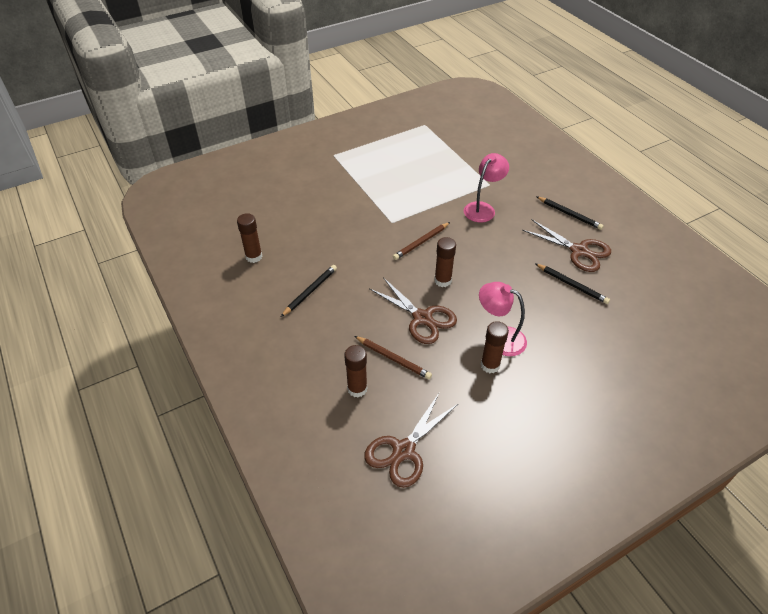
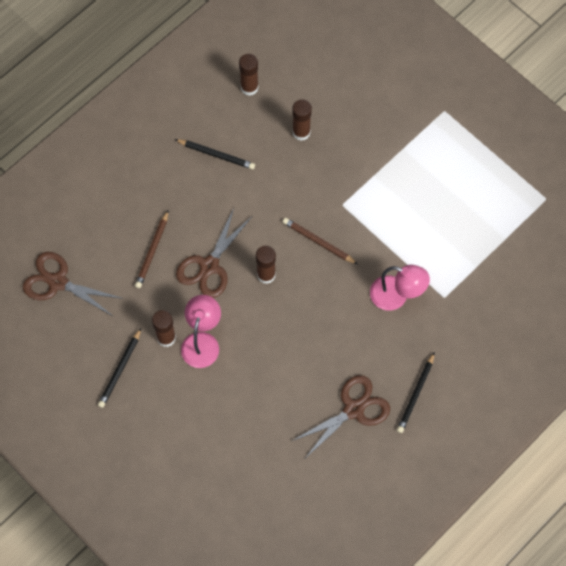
camera: 75 degrees right, 20 degrees up
(357, 389) = (111, 229): brown glue stick -> brown glue stick (301, 132)
(572, 285) = (296, 405): black pencil -> black pencil (120, 369)
(579, 251) = (353, 409): brown scissors -> brown scissors turned 150 degrees counterclockwise

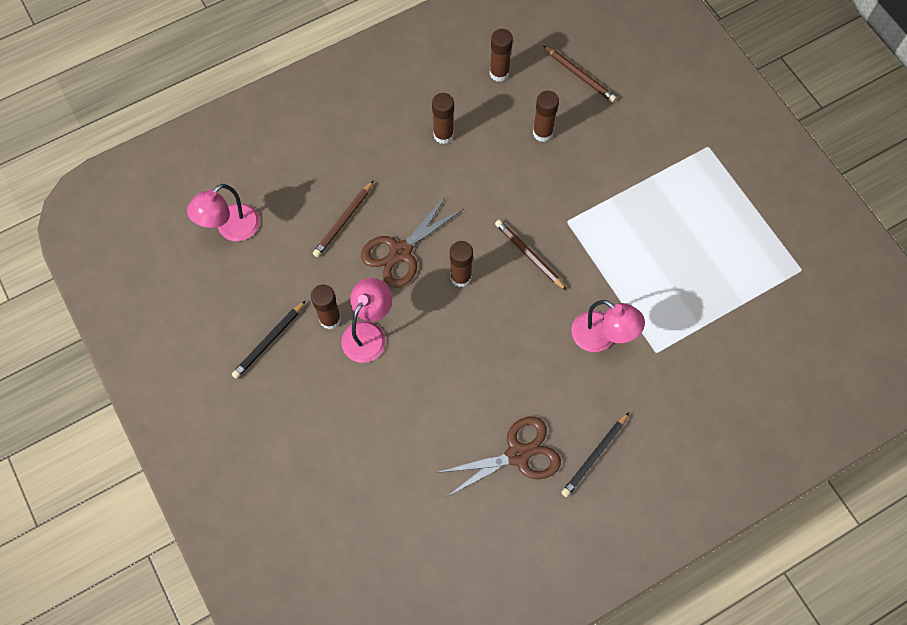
camera: 15 degrees right, 0 degrees up
(57, 282) = (231, 229): brown scissors -> pink lamp
(216, 155) = (443, 135): black pencil -> brown glue stick
(319, 73) = (580, 76): none -> brown pencil

